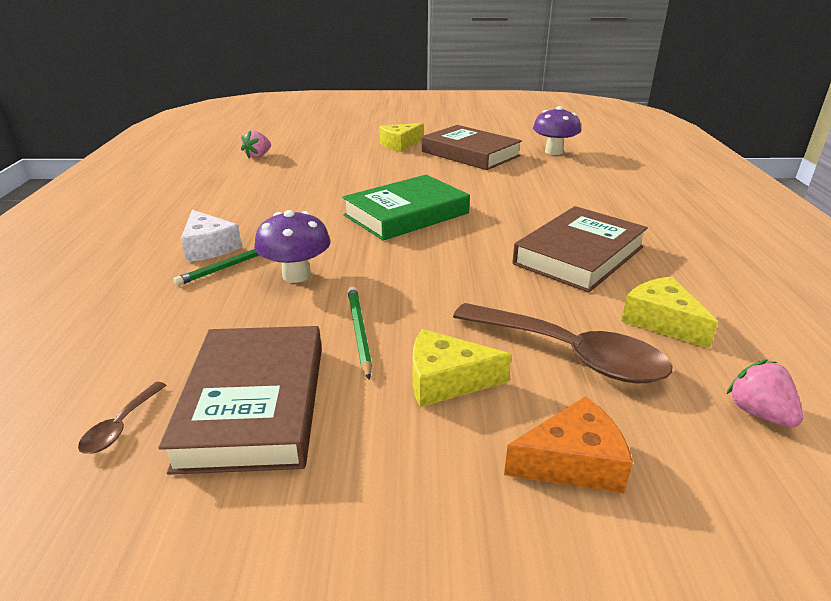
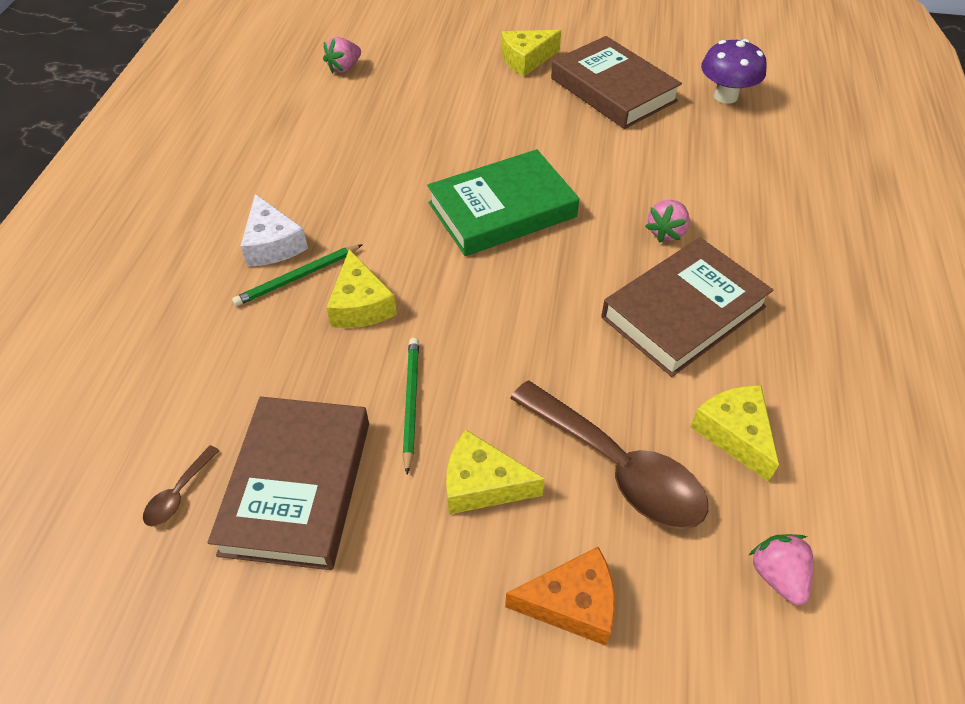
camera: 10 degrees right, 20 degrees up
(296, 275) = (360, 305): purple mushroom -> yellow cheese
(543, 215) = (666, 232): none -> pink strawberry

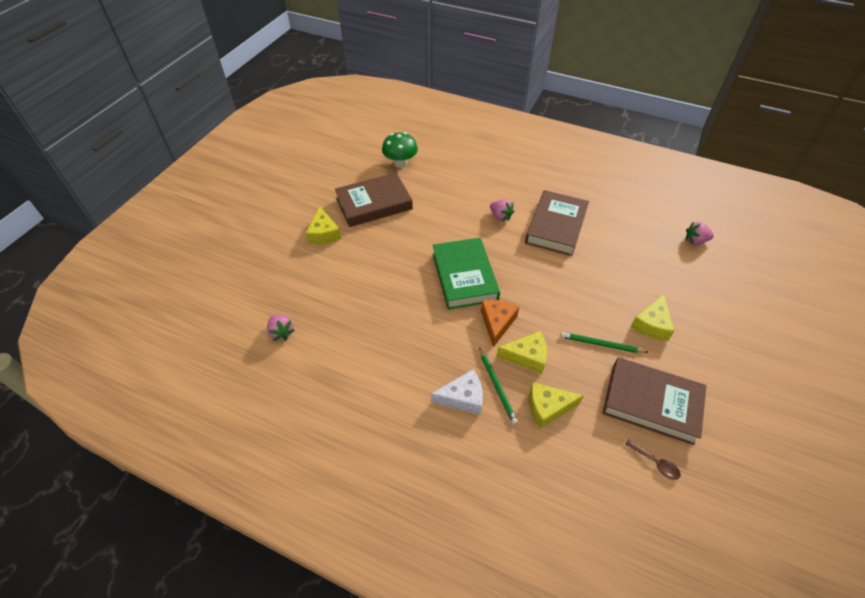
camera: 75 degrees left, 0 degrees up
(572, 604) = (711, 306): orange cheese -> orange cheese (497, 323)
(617, 467) = (644, 274): brown spoon -> none
(683, 312) = (556, 226): brown book -> brown book turned 45 degrees clockwise
(725, 96) = (400, 163): purple mushroom -> green mushroom
(734, 434) = (628, 231): yellow cheese -> yellow cheese (548, 407)

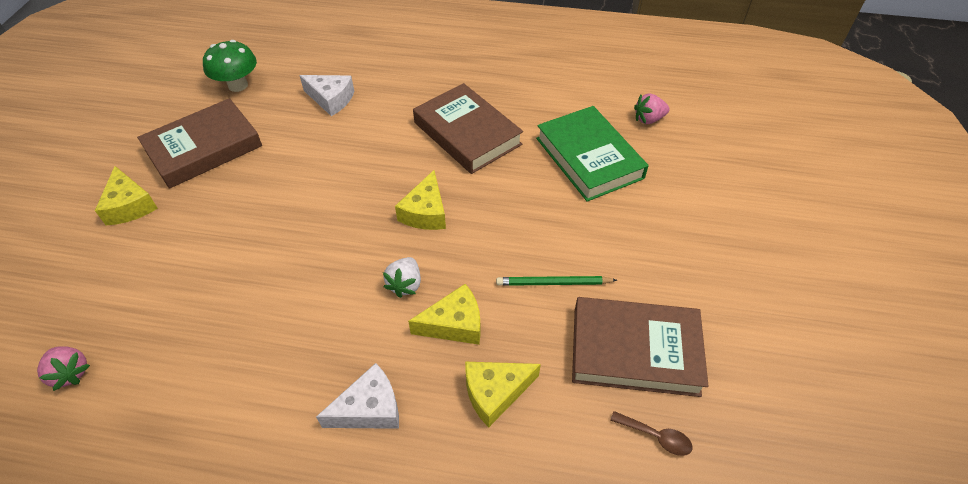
camera: 15 degrees left, 0 degrees up
(463, 184) = (331, 99): none -> white cheese
(464, 276) = (349, 227): green book -> green book (589, 158)
(497, 323) = (405, 284): orange cheese -> white strawberry
(497, 386) = (418, 379): green pencil -> none
(500, 216) = (389, 133): pink strawberry -> none
(556, 226) = (467, 133): brown book -> brown book turned 45 degrees counterclockwise
(652, 324) = (615, 240): yellow cheese -> yellow cheese (425, 212)

